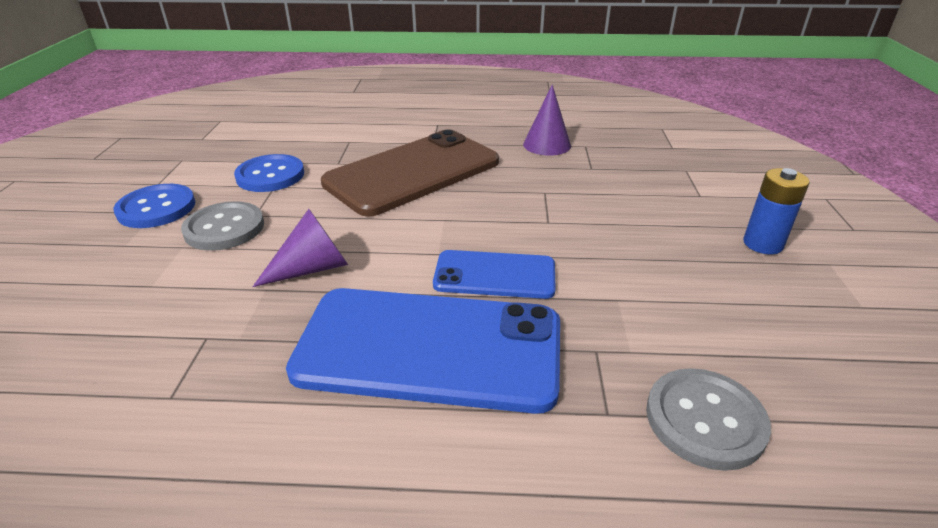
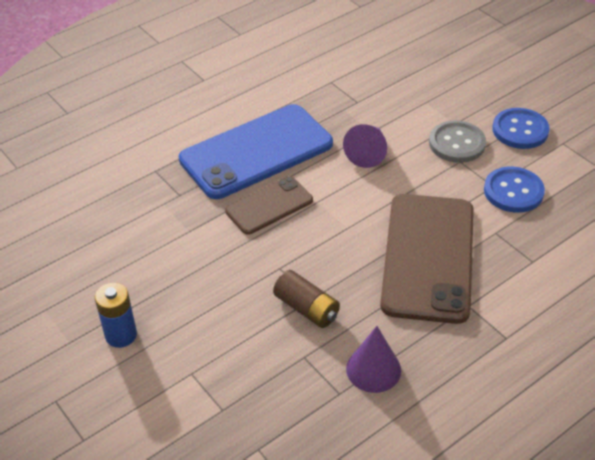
camera: 140 degrees right, 10 degrees up
(494, 275) = (269, 206): blue phone -> brown phone
(556, 188) = (307, 308): none -> brown battery
(705, 420) = (112, 190): grey button -> none

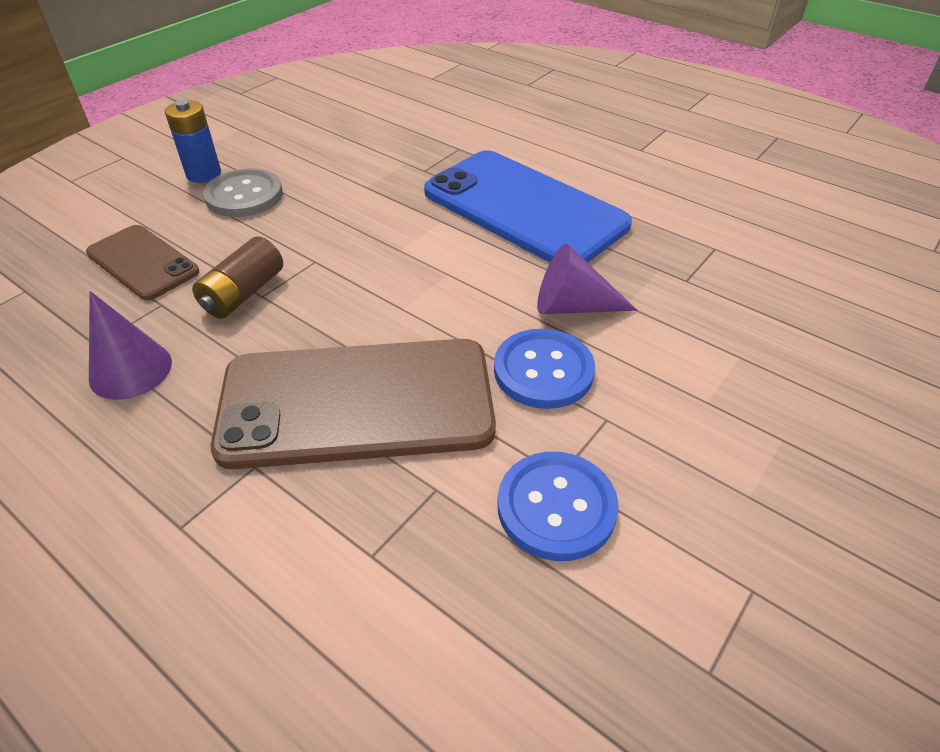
camera: 75 degrees right, 0 degrees up
(269, 206) = (425, 234): brown phone -> brown phone (143, 262)
(457, 143) = (651, 409): grey button -> grey button (244, 195)
(520, 130) = (747, 504): blue button -> blue button (543, 371)

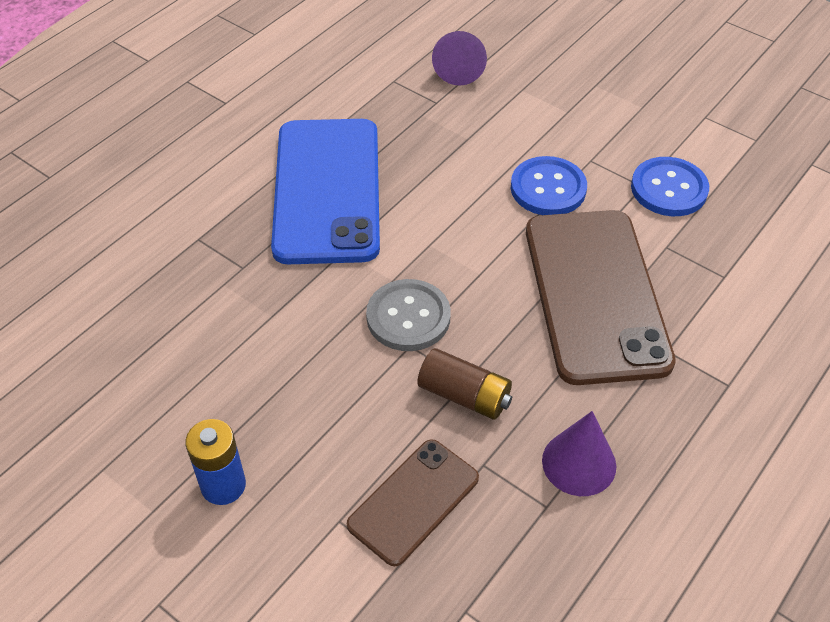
camera: 90 degrees left, 5 degrees up
(244, 195) = (280, 430): grey button -> grey button (408, 317)
(524, 208) = (327, 190): blue phone -> blue phone turned 45 degrees counterclockwise
(573, 306) = (472, 167): purple cone -> purple cone (459, 68)

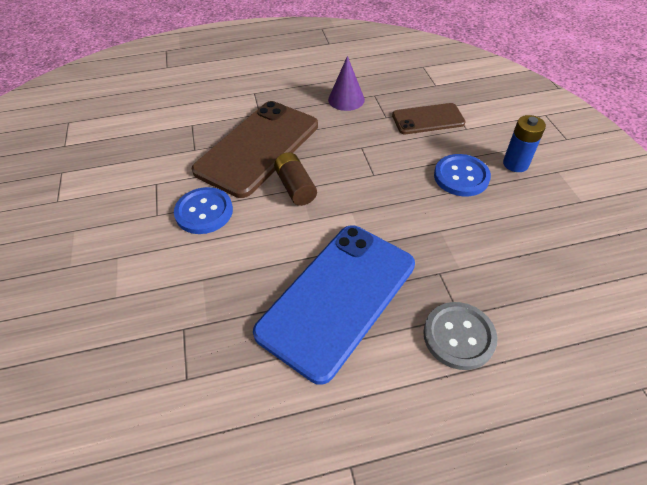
camera: 140 degrees left, 0 degrees up
(408, 317) = (361, 187): grey button -> grey button (459, 336)
(459, 68) = (125, 353): purple cone -> none
(464, 395) = (368, 141): brown battery -> brown battery (295, 187)
(669, 189) = (147, 173): blue button -> blue button (461, 176)

